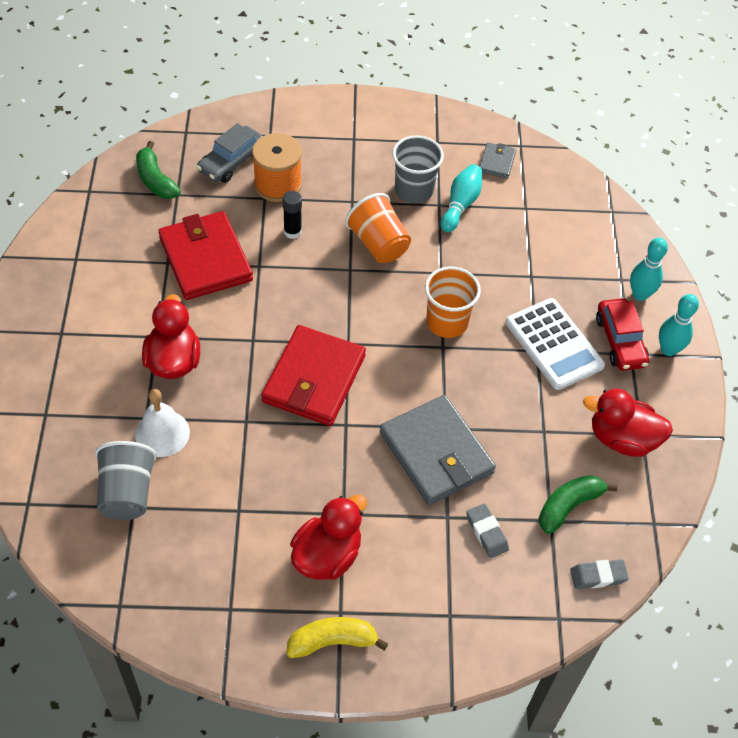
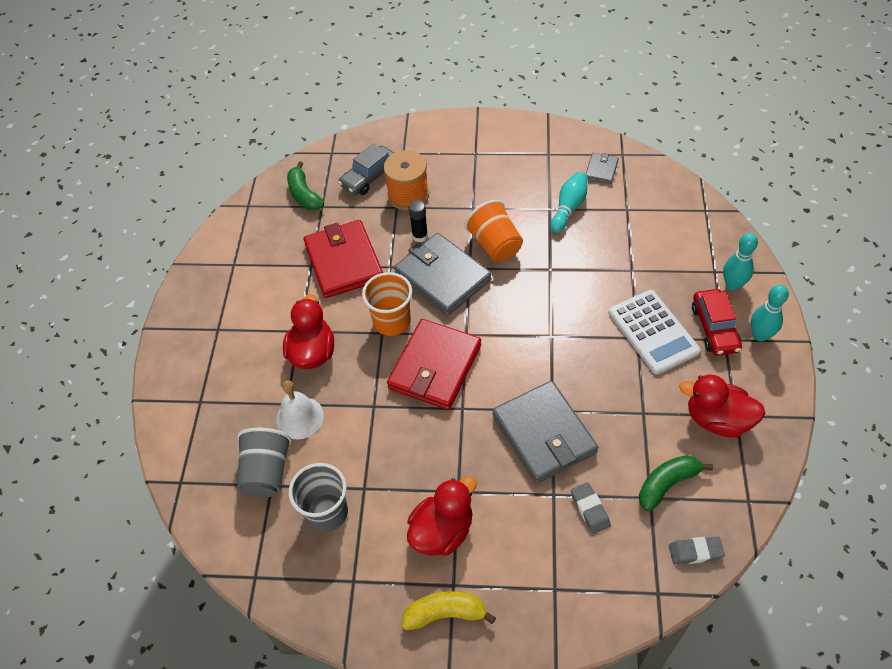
camera: 10 degrees right, 0 degrees up
(319, 279) = (442, 277): none -> grey wallet
(414, 190) = (527, 197): grey cup -> grey cup (327, 512)
(447, 322) = (555, 314): orange cup -> orange cup (392, 322)

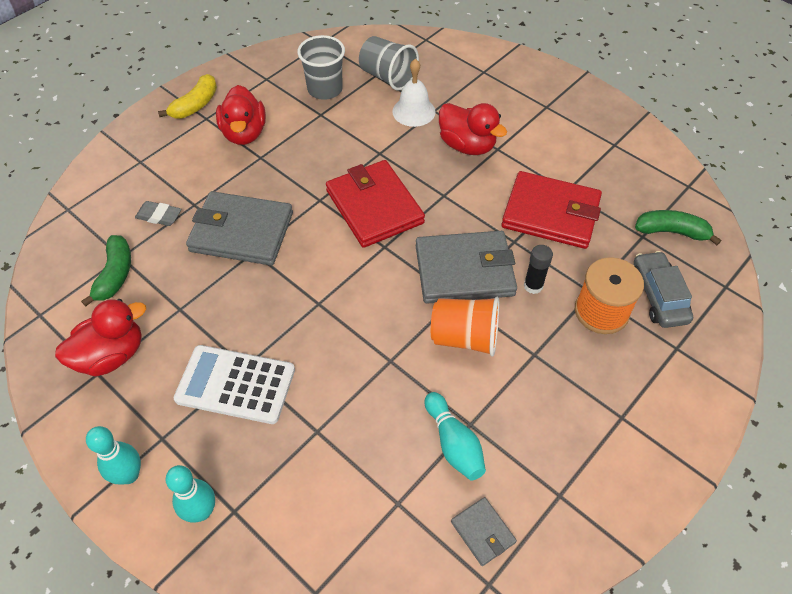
camera: 125 degrees right, 0 degrees up
(392, 322) = (448, 207): orange cup -> none
(695, 552) = (58, 250): grey eraser -> none
(714, 328) = (181, 441): red car -> none

